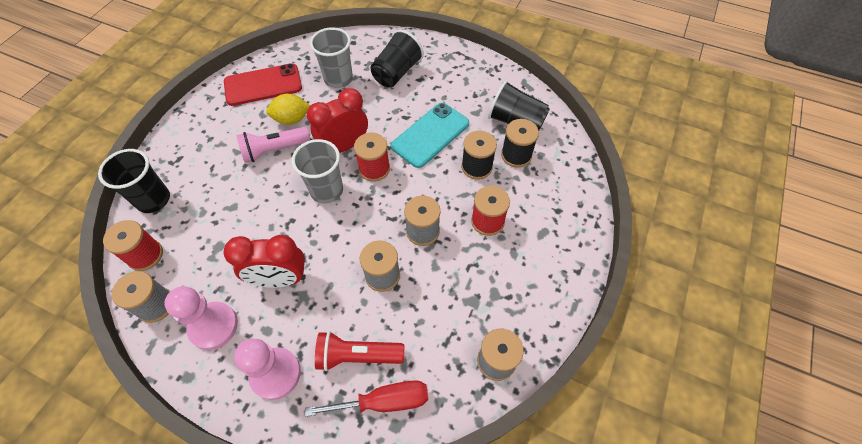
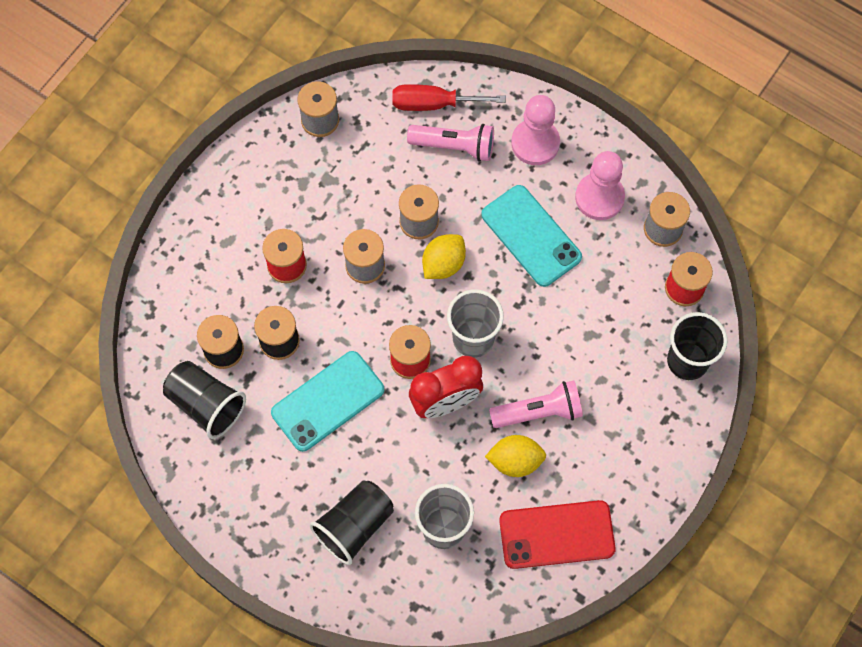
camera: 170 degrees left, 10 degrees up
(280, 279) = (531, 236): red clock -> turquoise phone
(356, 242) = (443, 264): none -> yellow lemon
(357, 356) = (454, 146): red flashlight -> pink flashlight

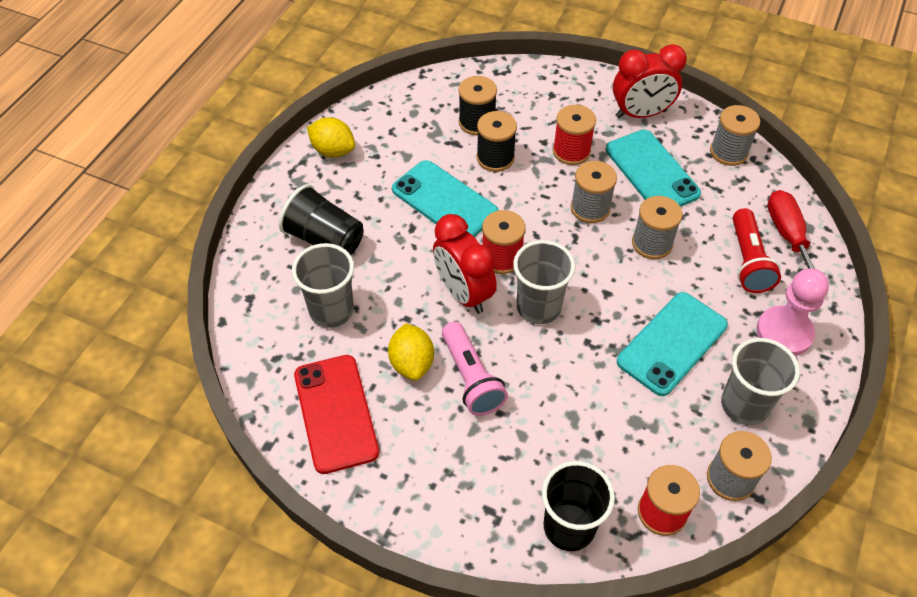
camera: 80 degrees right, 15 degrees down
(206, 404) = (423, 119): black cup -> none
(249, 185) = (641, 114): none -> red clock
(330, 197) = (651, 171): none -> turquoise phone
(443, 264) = (612, 270): yellow lemon -> yellow lemon (333, 151)
(454, 146) = (748, 261): pink flashlight -> red flashlight
(599, 197) = (744, 405): pink pawn -> grey cup

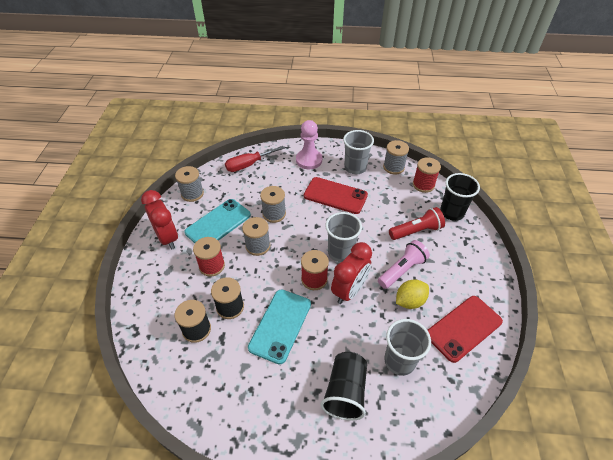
camera: 110 degrees left, 5 degrees down
(333, 151) = (255, 426): yellow lemon -> none
(672, 343) = (335, 195): turquoise phone -> red phone
(748, 261) = (270, 176): red flashlight -> red flashlight (416, 231)

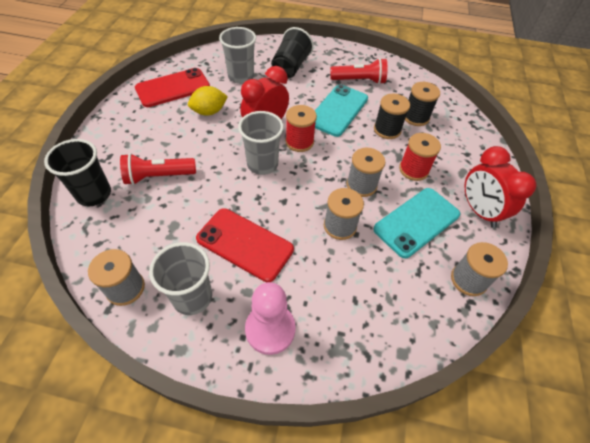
camera: 175 degrees left, 5 degrees up
(248, 165) = (383, 334): red screwdriver -> none
(256, 381) = (359, 81): none -> red flashlight
(402, 270) = (201, 138): pink flashlight -> none
(423, 185) = (100, 244): red spool -> none

